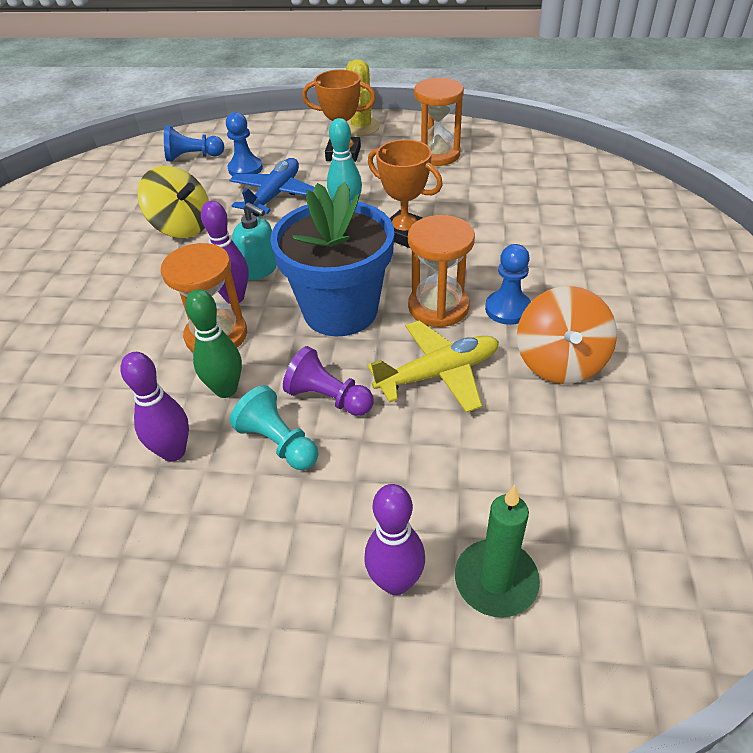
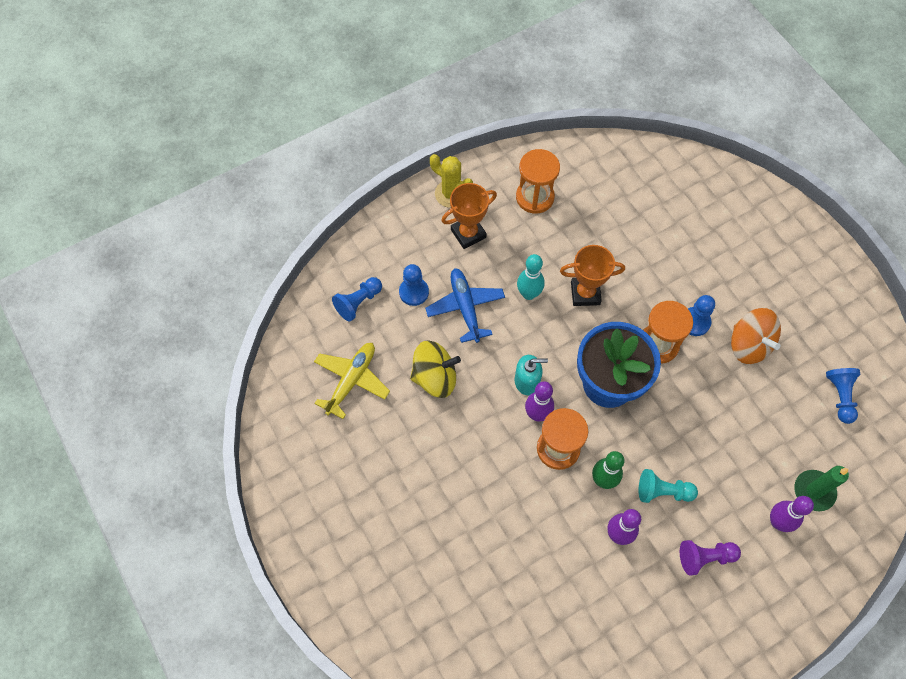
camera: 40 degrees left, 20 degrees up
(328, 398) = (660, 448): purple pawn -> purple pawn (705, 557)
(438, 374) = (698, 394): yellow plane -> yellow plane (351, 380)
(655, 487) = (840, 396): none -> blue pawn

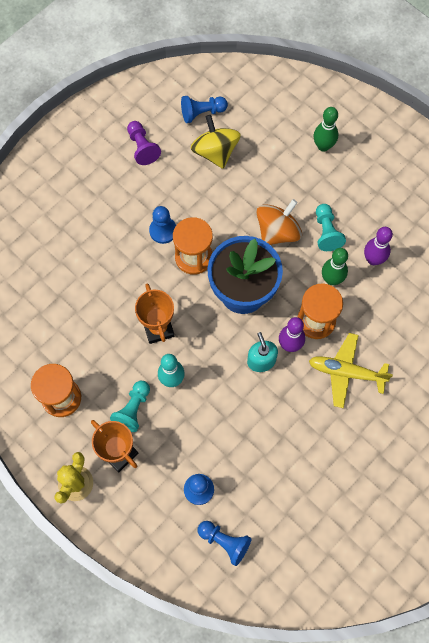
camera: 105 degrees left, 5 degrees up
(351, 380) = (308, 522): yellow plane -> yellow plane (346, 372)
(435, 377) = (282, 444): yellow spinning top -> yellow spinning top (215, 152)
(465, 307) = (202, 435): blue plane -> none
(507, 254) = (133, 409): none -> turquoise pawn
(705, 557) = (369, 193): purple pawn -> purple pawn (142, 147)
(749, 345) = (174, 185): orange spinning top -> orange spinning top (277, 231)
(777, 522) = (323, 146): purple bowling pin -> green bowling pin
(814, 491) = (289, 124): green candle -> none

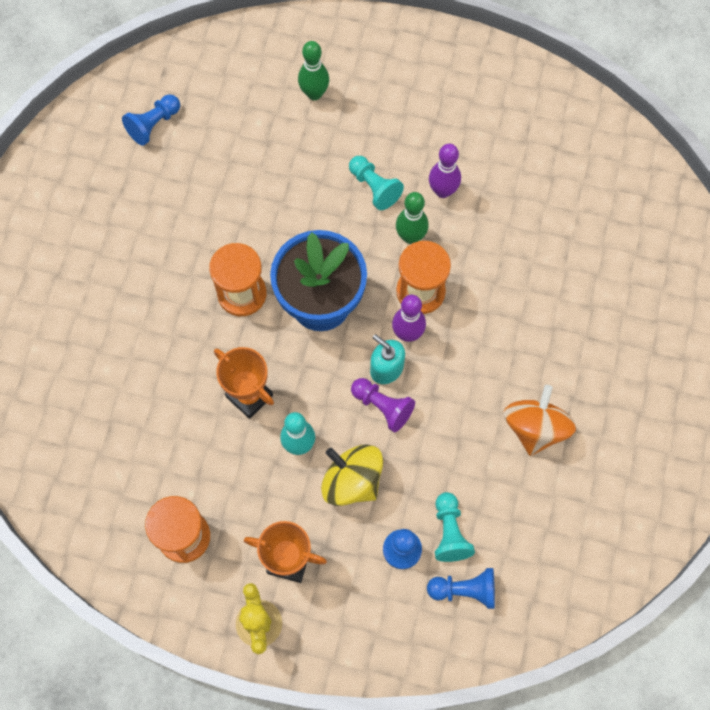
camera: 30 degrees left, 0 degrees up
(133, 409) = (275, 502): turquoise pawn -> turquoise pawn (449, 532)
(142, 147) = (107, 199): purple pawn -> purple pawn (382, 406)
(163, 231) = (188, 282): blue pawn -> none
(215, 152) = (195, 161): yellow spinning top -> yellow spinning top (352, 481)
(277, 231) = (320, 215): orange spinning top -> orange spinning top (535, 428)
(346, 372) = (486, 330): yellow plane -> none

